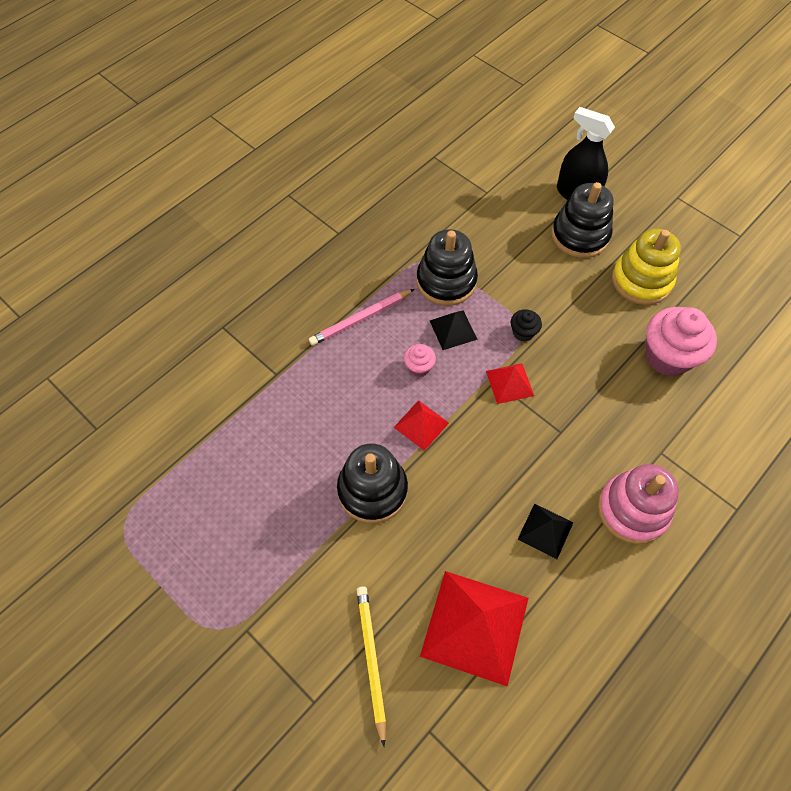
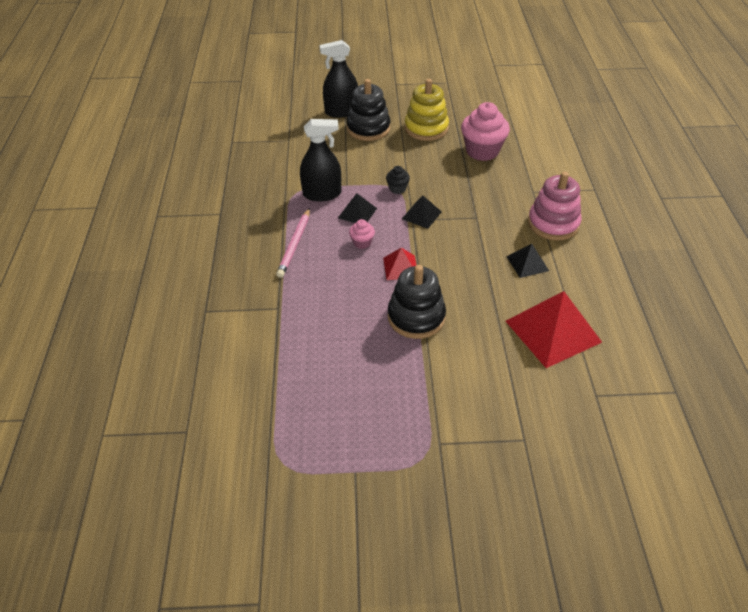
camera: 45 degrees left, 15 degrees down
(371, 660) = (525, 392): yellow pencil -> none
(446, 281) = (322, 194): black stacking toy -> black spray bottle
(509, 383) = (421, 215): red pyramid -> black pyramid

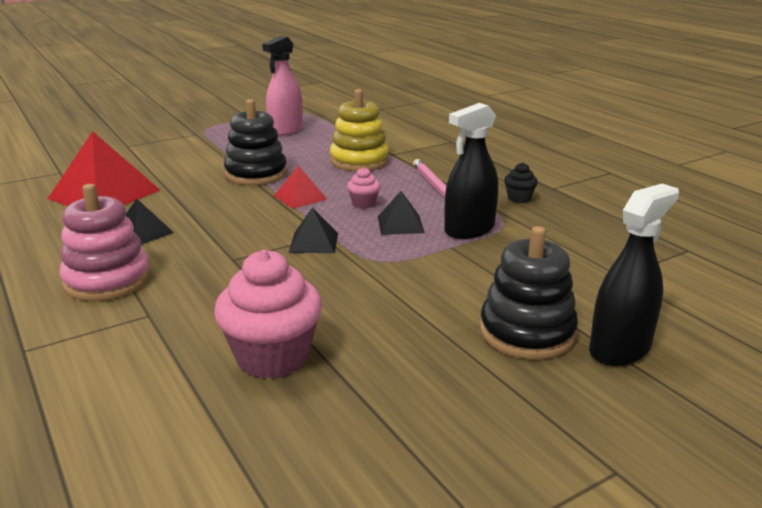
camera: 150 degrees right, 20 degrees down
(337, 409) = (286, 130): none -> pink spray bottle
(397, 188) = (375, 260): black cupcake -> black cupcake (519, 198)
(426, 128) = (420, 369): yellow stacking toy -> yellow stacking toy (359, 161)

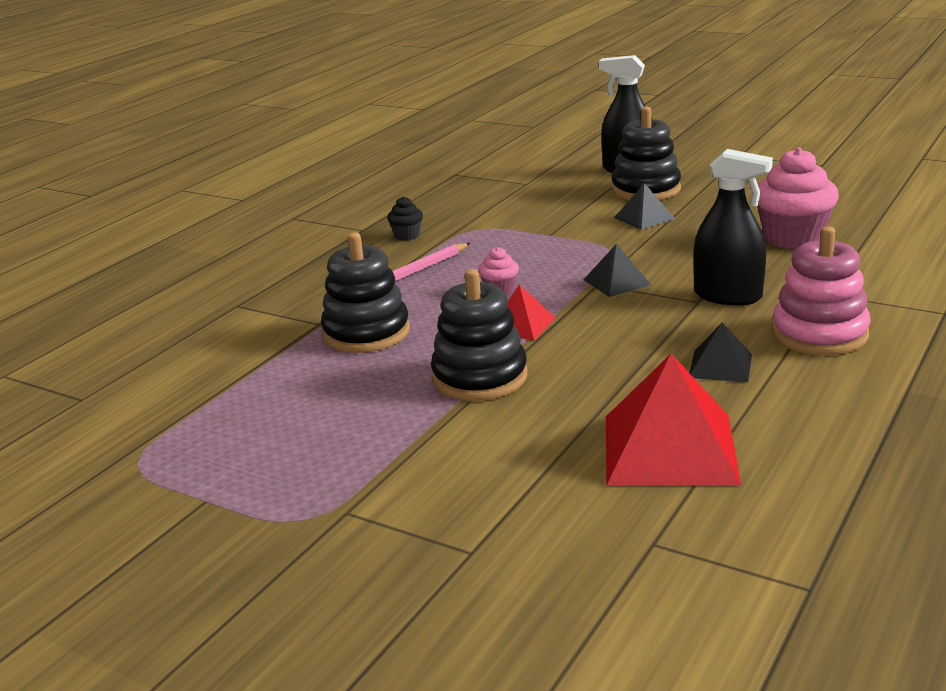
camera: 115 degrees left, 0 degrees up
(286, 130) = (264, 433): pink spray bottle -> none
(359, 161) = (366, 333): yellow stacking toy -> black stacking toy
(400, 224) = (529, 262): black pyramid -> black pyramid (644, 218)
(469, 229) = (506, 236): black spray bottle -> black spray bottle (727, 296)

